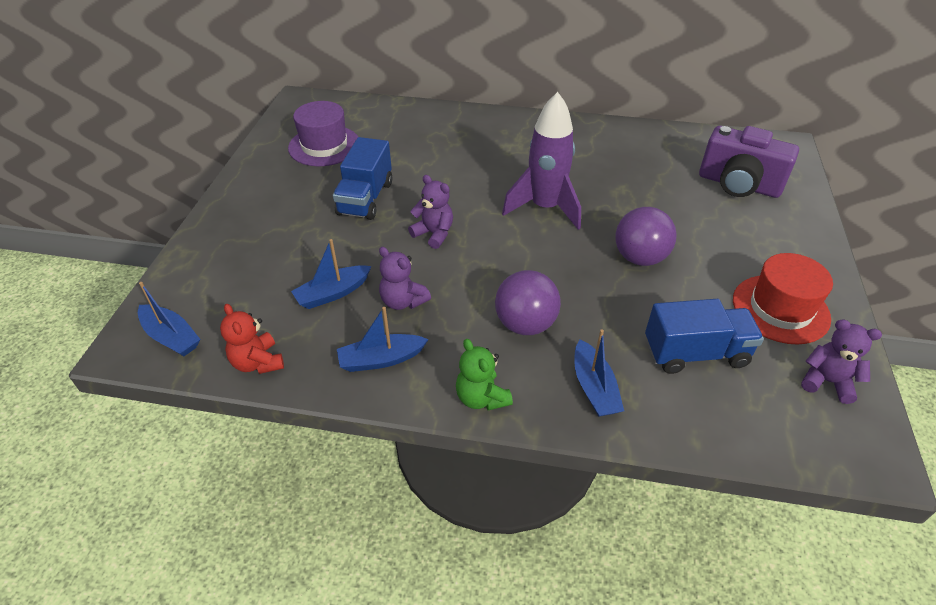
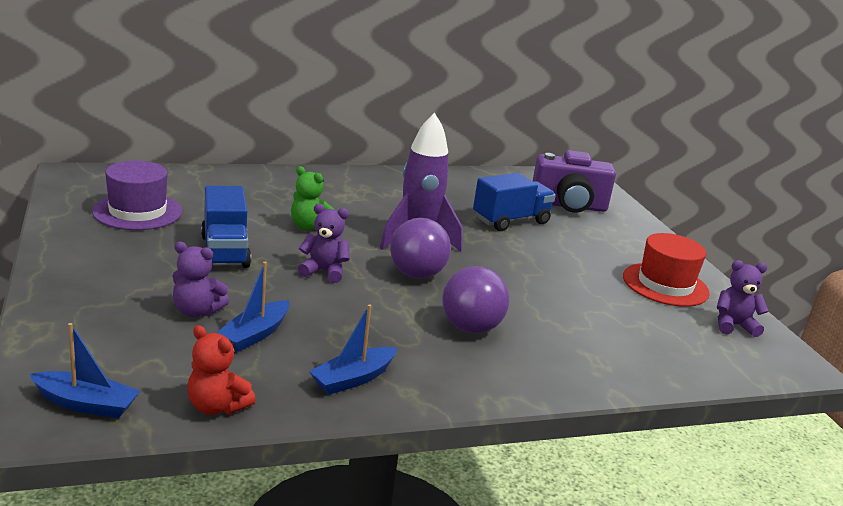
camera: 30 degrees left, 20 degrees down
(403, 301) = (337, 329): purple teddy bear -> purple teddy bear (197, 311)
(481, 398) = (476, 389): green teddy bear -> green teddy bear (309, 227)
(594, 388) = (567, 363): blue boat -> none
(639, 258) = (530, 265): purple ball -> purple ball (416, 274)
(695, 353) = (627, 324): blue truck -> blue truck (510, 221)

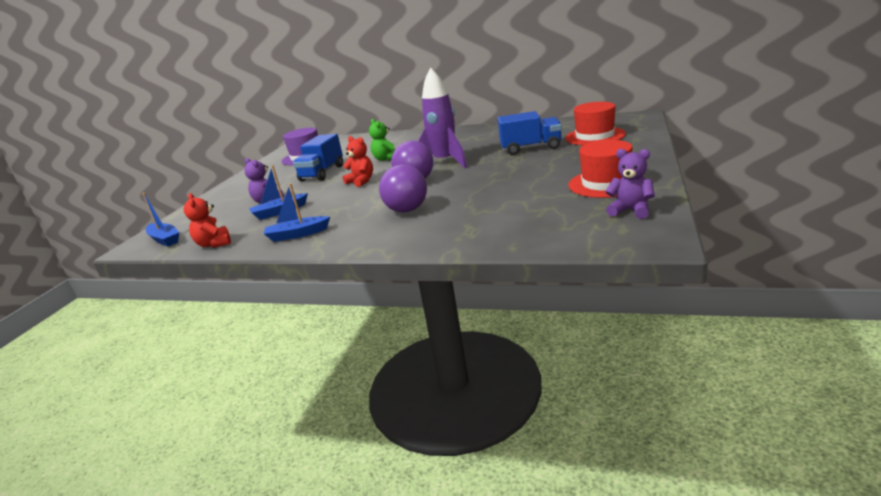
camera: 40 degrees right, 0 degrees up
(324, 271) = (361, 181): purple teddy bear -> red teddy bear
(568, 206) = (595, 136): purple camera -> red hat

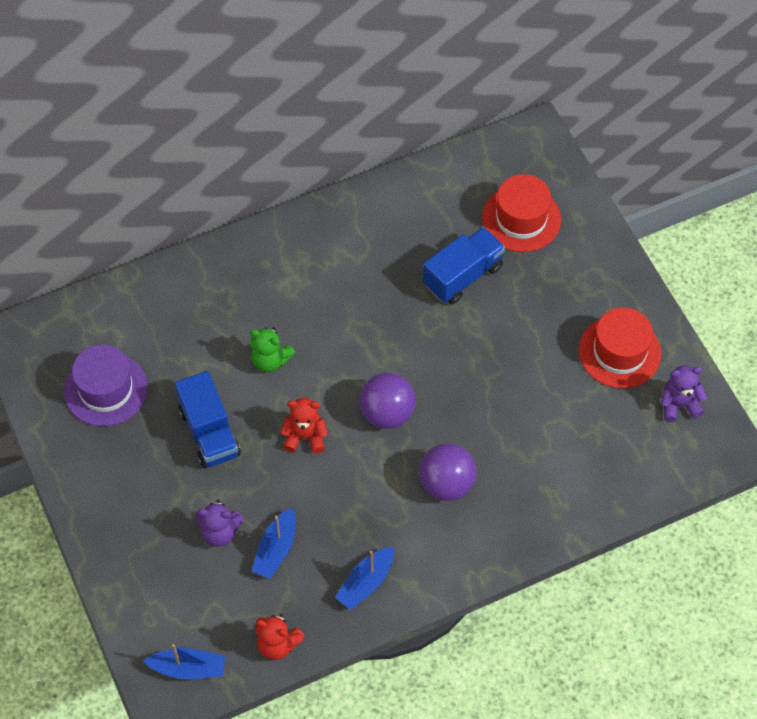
camera: 45 degrees left, 35 degrees up
(445, 162) = (376, 348): purple rocket -> none

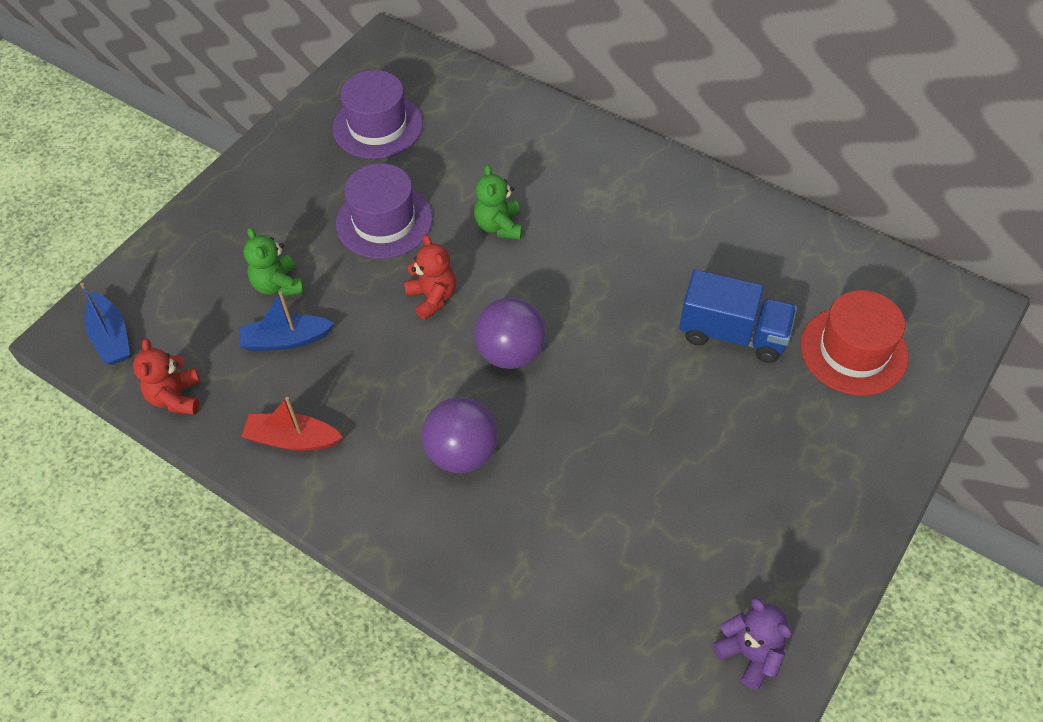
camera: 60 degrees right, 5 degrees down
(209, 432) = (384, 221): blue truck -> purple hat
(220, 532) = (278, 285): purple teddy bear -> green teddy bear
(366, 582) = (292, 439): blue boat -> red boat
(619, 352) = (768, 544): red hat -> none

